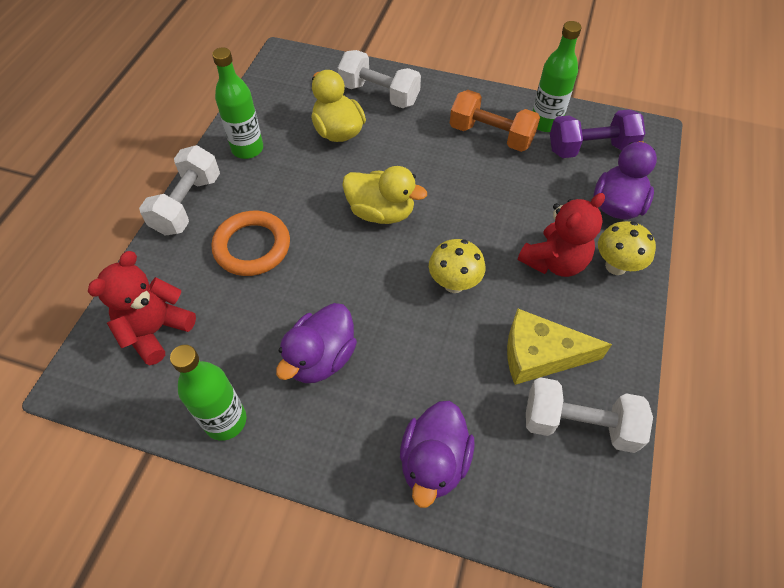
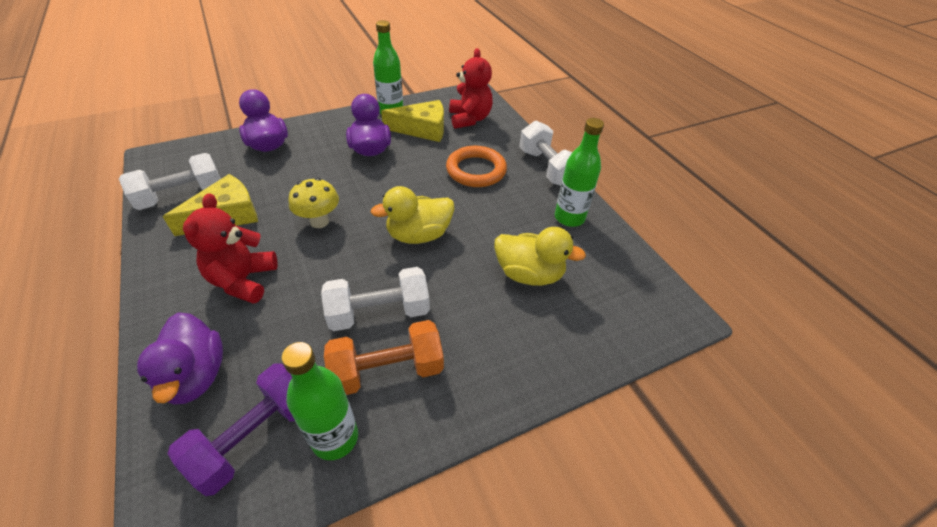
camera: 135 degrees right, 10 degrees down
(229, 352) = (422, 129): none -> yellow cheese
(379, 94) = (545, 338): white dumbbell -> white dumbbell (379, 312)
(616, 266) = (179, 309): yellow mushroom -> none

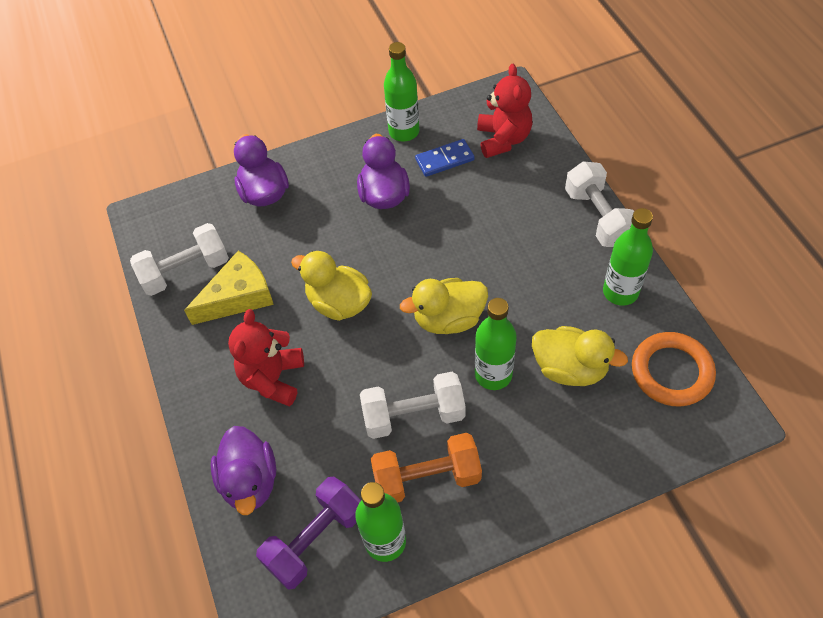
camera: 10 degrees right, 10 degrees up
(319, 221) = (339, 303): yellow mushroom -> yellow duck
(422, 129) = (444, 160): yellow cheese -> blue domino
(458, 278) = (493, 374): none -> green bottle
(476, 170) = (511, 224): orange ring -> orange ring (671, 372)

